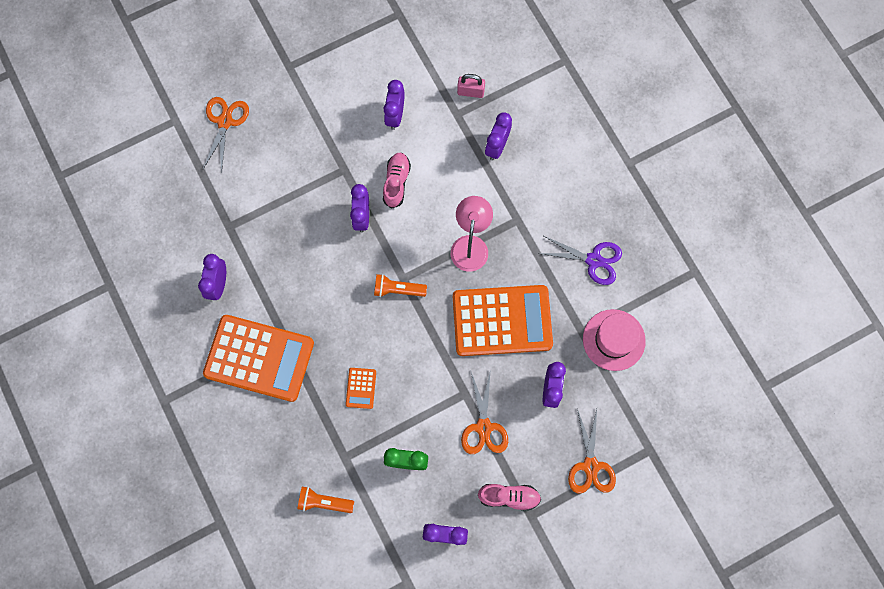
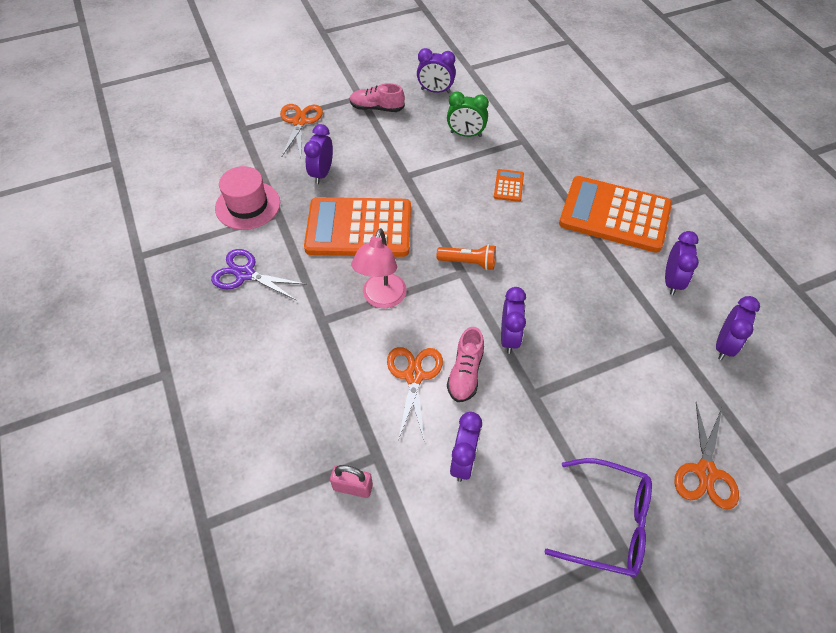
camera: 175 degrees left, 20 degrees down
(297, 83) = (609, 523): none -> purple glasses
(324, 502) = (540, 114): orange flashlight -> none
(483, 427) = (391, 152): orange scissors -> orange scissors (414, 376)
(497, 146) = (330, 407): purple clock -> purple clock (724, 345)

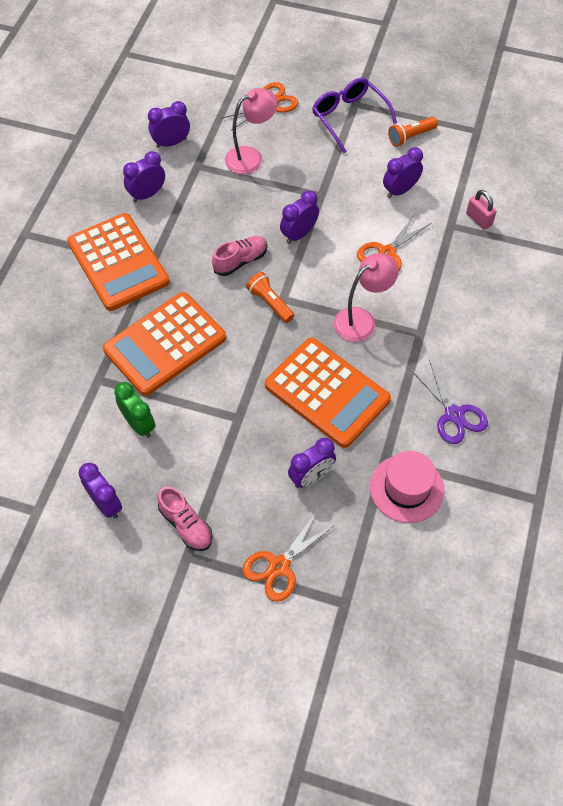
camera: 140 degrees left, 5 degrees up
(465, 373) = (351, 233): pink shoe -> pink shoe (240, 261)
(508, 186) = (165, 344): orange calculator -> orange calculator, size x2.47
(518, 552) = (410, 137): none -> orange flashlight
(641, 386) = (251, 157): none -> pink lamp

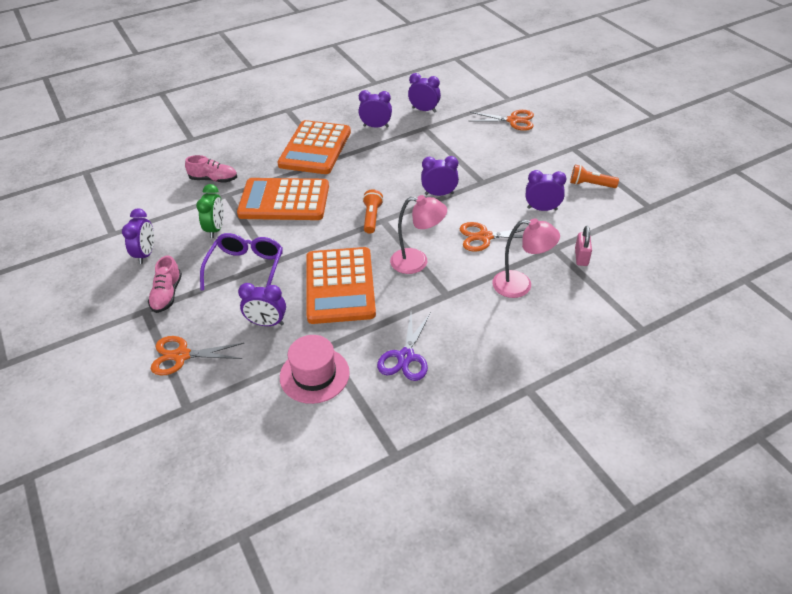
camera: 45 degrees right, 15 degrees down
(240, 261) = (384, 186): pink shoe -> pink shoe (213, 179)
(251, 157) = (463, 140): pink lamp -> pink lamp (520, 285)
(349, 117) = (558, 153): purple glasses -> purple glasses (246, 268)

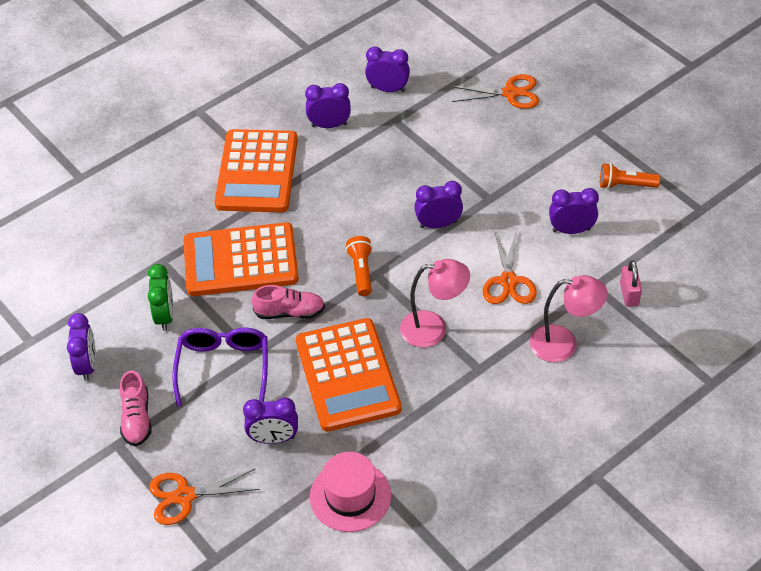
camera: 10 degrees left, 5 degrees up
(213, 179) = (135, 240): pink shoe -> pink shoe (289, 312)
(406, 357) = (450, 457): purple scissors -> none
(485, 237) = (508, 281): orange scissors -> orange scissors turned 75 degrees counterclockwise

